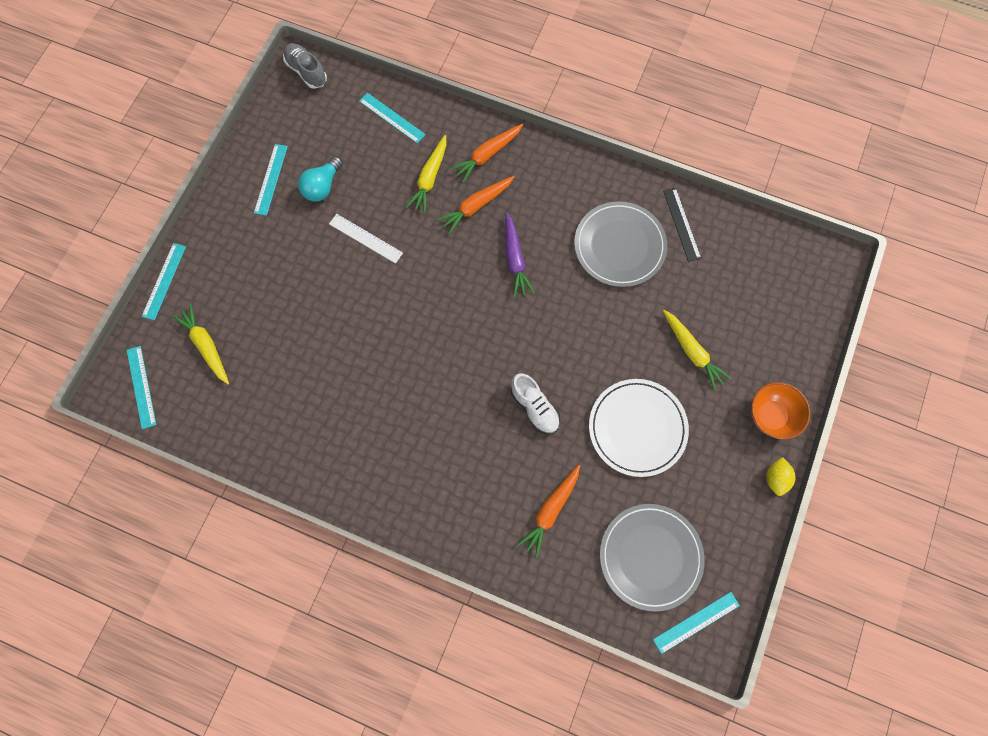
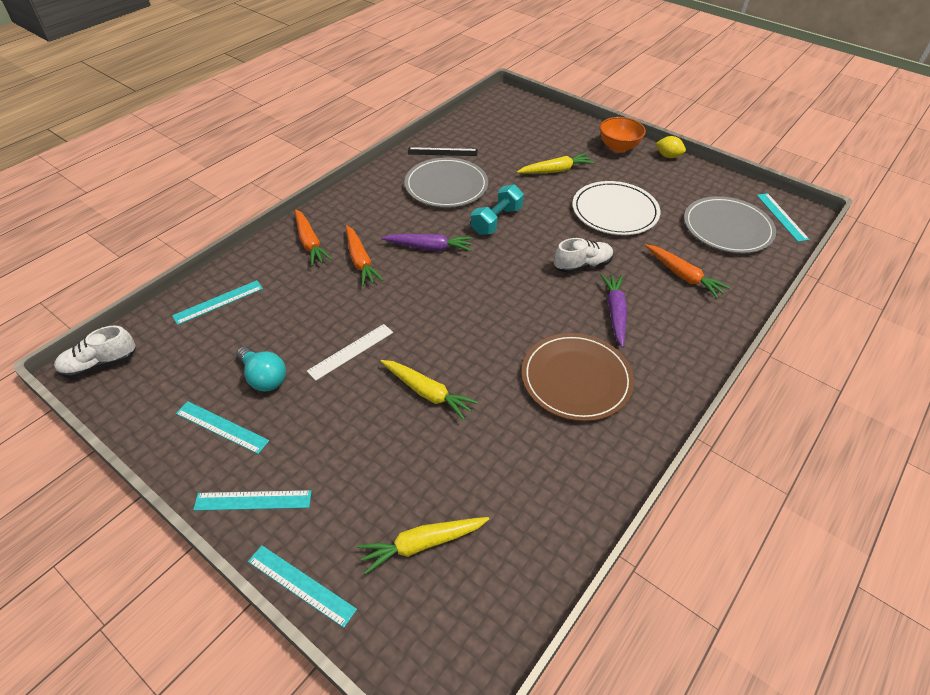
camera: 75 degrees left, 25 degrees down
(141, 387) = (455, 646): turquoise ruler -> turquoise ruler (253, 500)
(306, 71) = (100, 364): grey shoe -> white shoe
(382, 425) = (576, 379): none -> brown plate
(429, 178) = (309, 287): yellow carrot -> yellow carrot (427, 393)
(475, 448) = (615, 313): none -> purple carrot
(578, 310) = (496, 220): none -> turquoise dumbbell

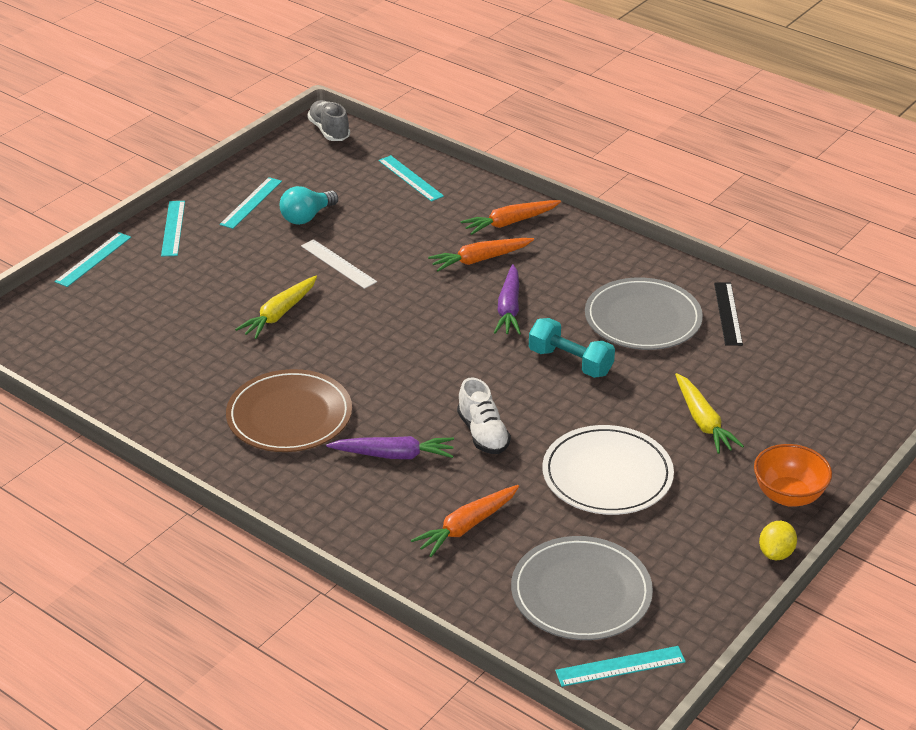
camera: 90 degrees right, 10 degrees down
(100, 364) = (329, 131): white shoe -> grey shoe
(422, 544) = (115, 316): yellow carrot -> none

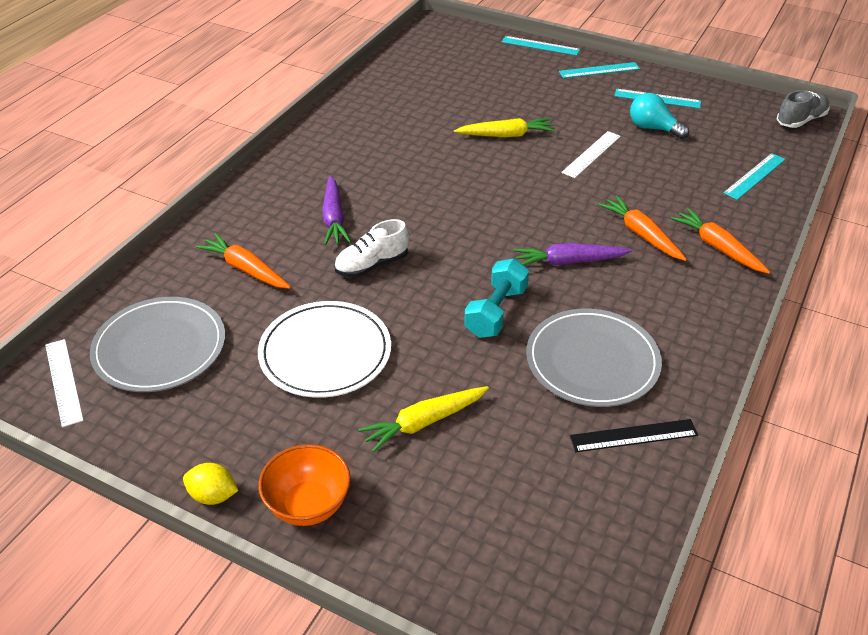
camera: 80 degrees right, 5 degrees up
(279, 314) = (506, 135): yellow carrot -> yellow carrot turned 150 degrees clockwise
(289, 415) = (374, 159): brown plate -> none
(620, 666) = (63, 381): turquoise ruler -> white ruler

